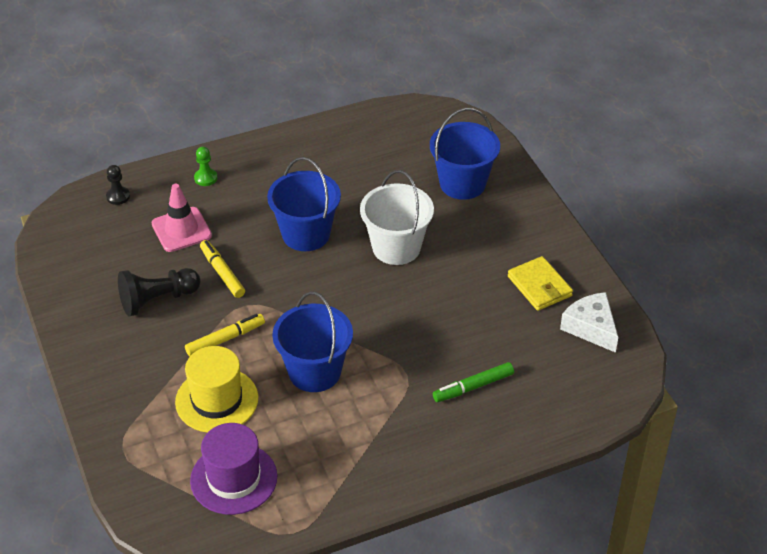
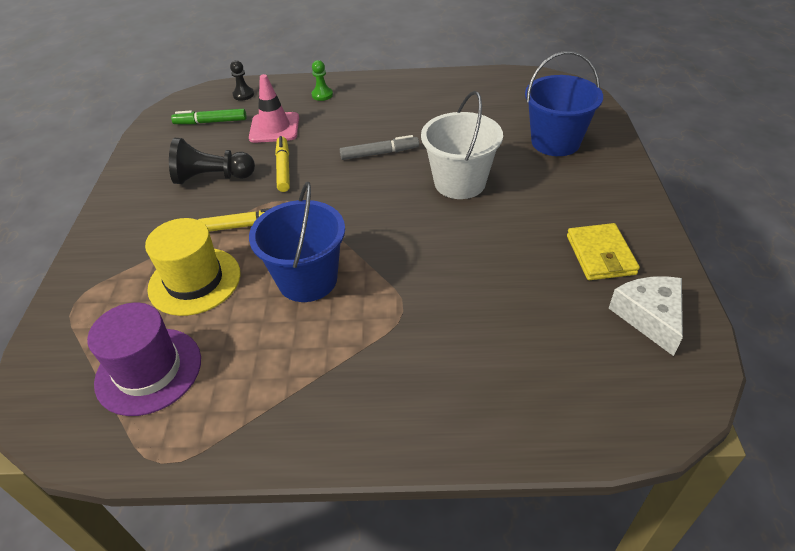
camera: 25 degrees right, 0 degrees up
(306, 234) = (379, 153): blue bucket -> grey marker
(473, 387) = (472, 347): green marker -> green marker (211, 122)

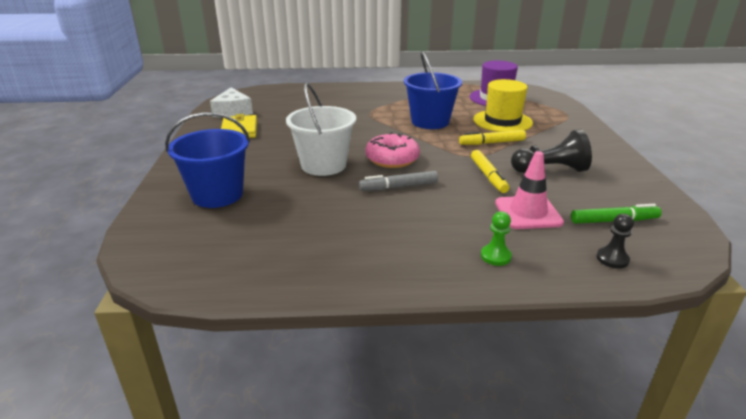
camera: 175 degrees right, 15 degrees down
(380, 193) = (392, 159): none -> pink donut

